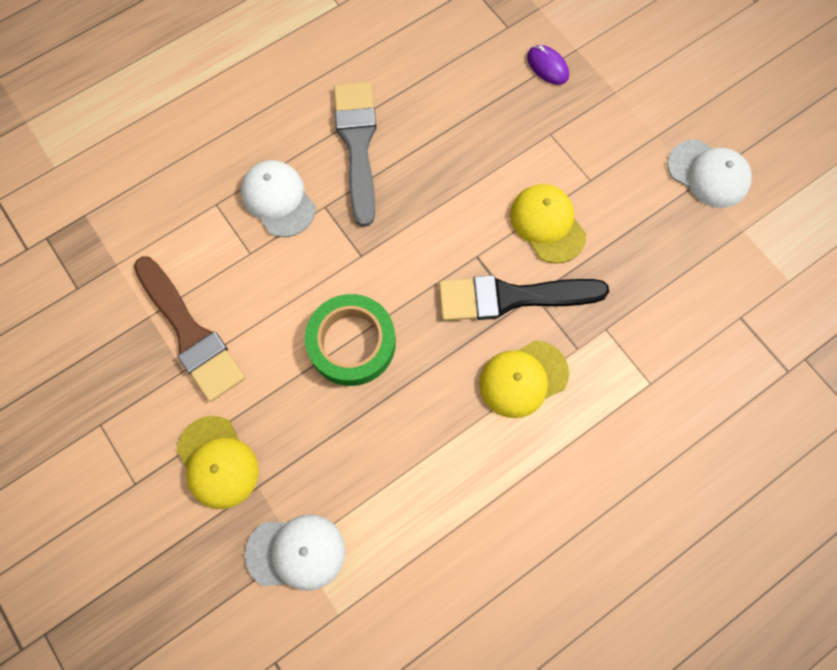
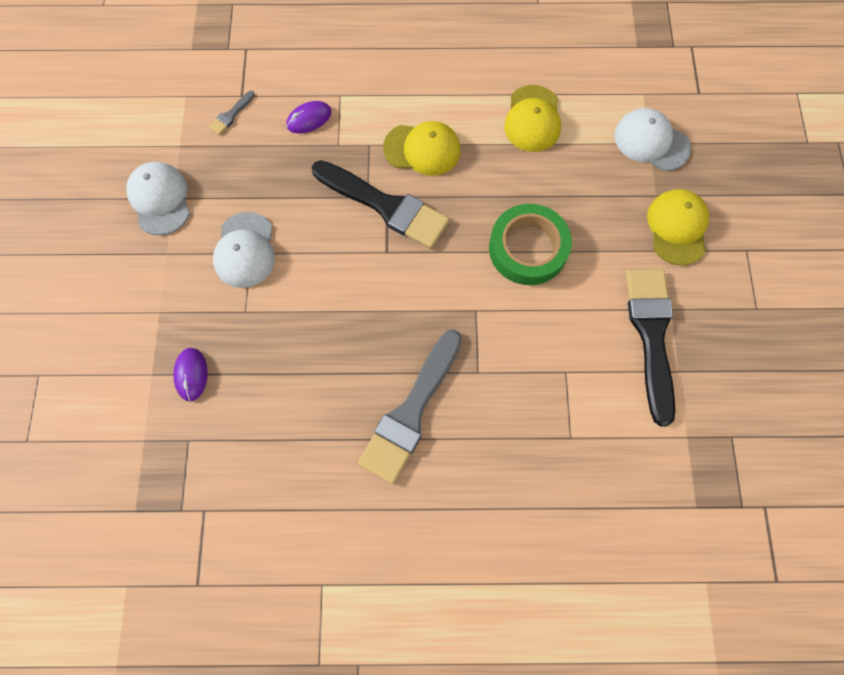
camera: 145 degrees left, 0 degrees up
(190, 333) = (651, 335): brown brush -> black brush
(278, 199) = (513, 405): white cap -> white cap (245, 250)
(547, 224) = (313, 241): yellow cap -> yellow cap (532, 119)
(656, 336) = (309, 119): none -> purple mouse
(729, 291) = (231, 115): none -> grey brush

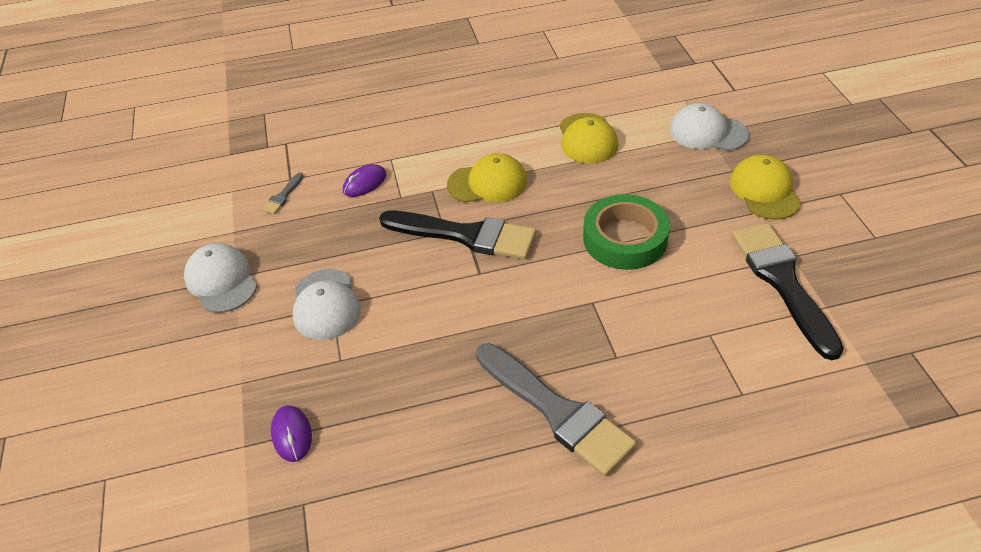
camera: 10 degrees left, 25 degrees down
(411, 411) = (556, 411): grey brush -> grey brush turned 60 degrees counterclockwise

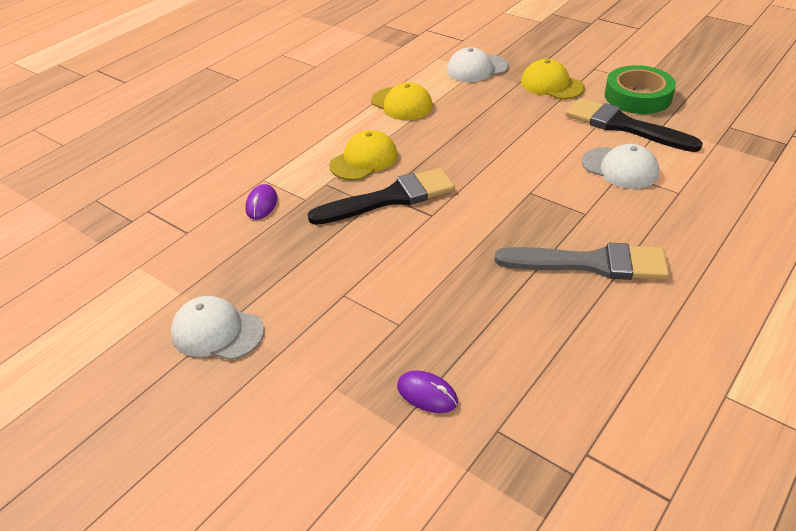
camera: 40 degrees left, 5 degrees down
(283, 196) = (196, 246): grey brush -> none
(326, 305) = (337, 297): white cap -> white cap (620, 168)
(625, 238) = (503, 148): green tape -> green tape (638, 96)

